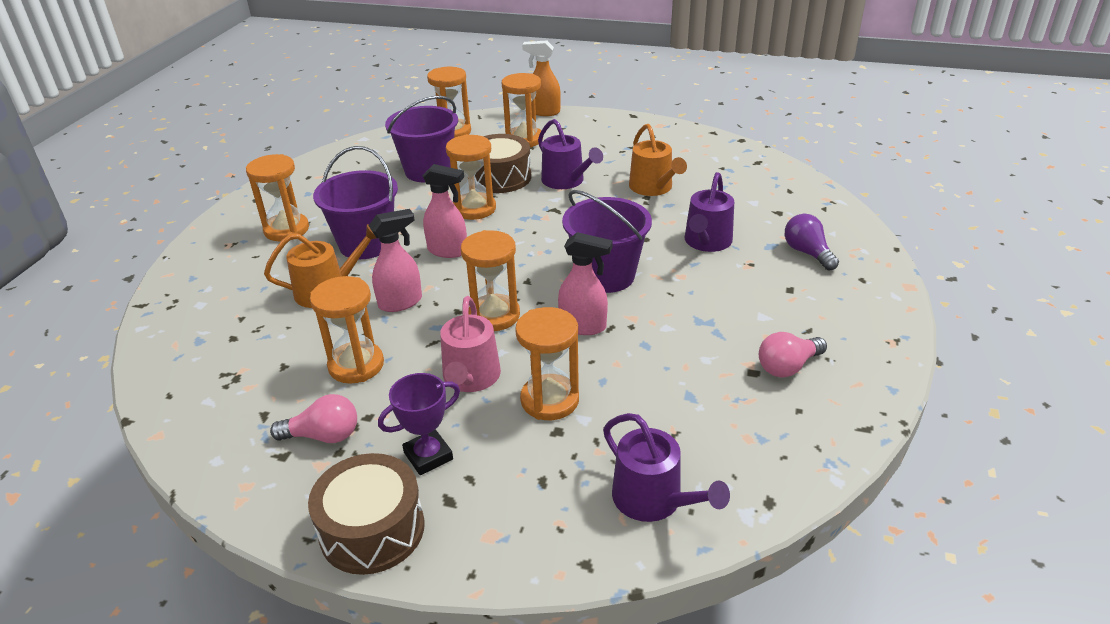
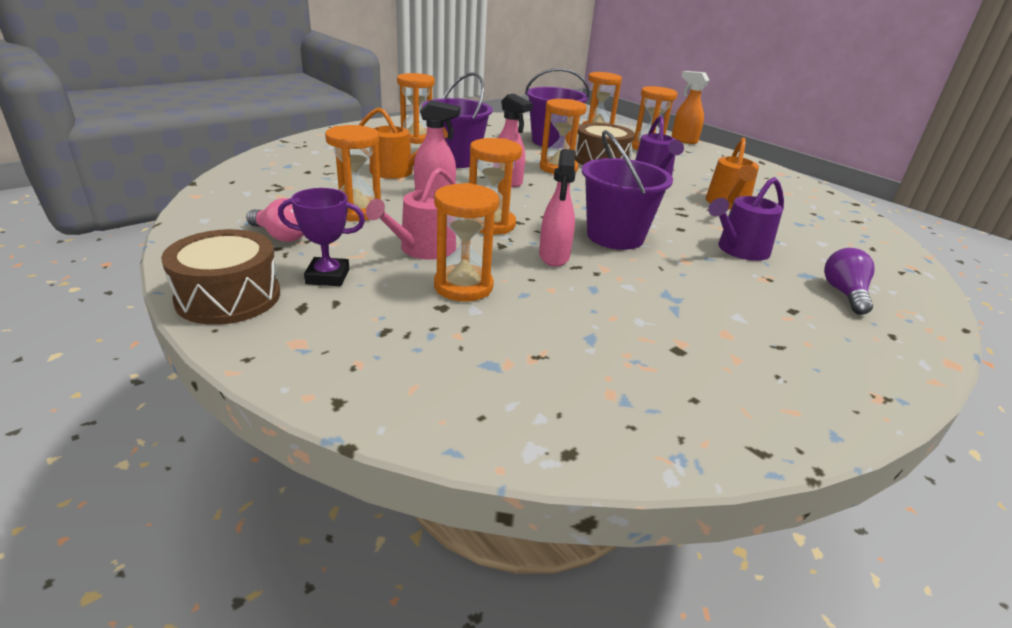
camera: 30 degrees right, 5 degrees down
(583, 326) = (554, 257): pink spray bottle -> pink spray bottle turned 45 degrees clockwise
(653, 500) = (458, 390): purple watering can -> none
(787, 367) = (722, 362): pink light bulb -> none

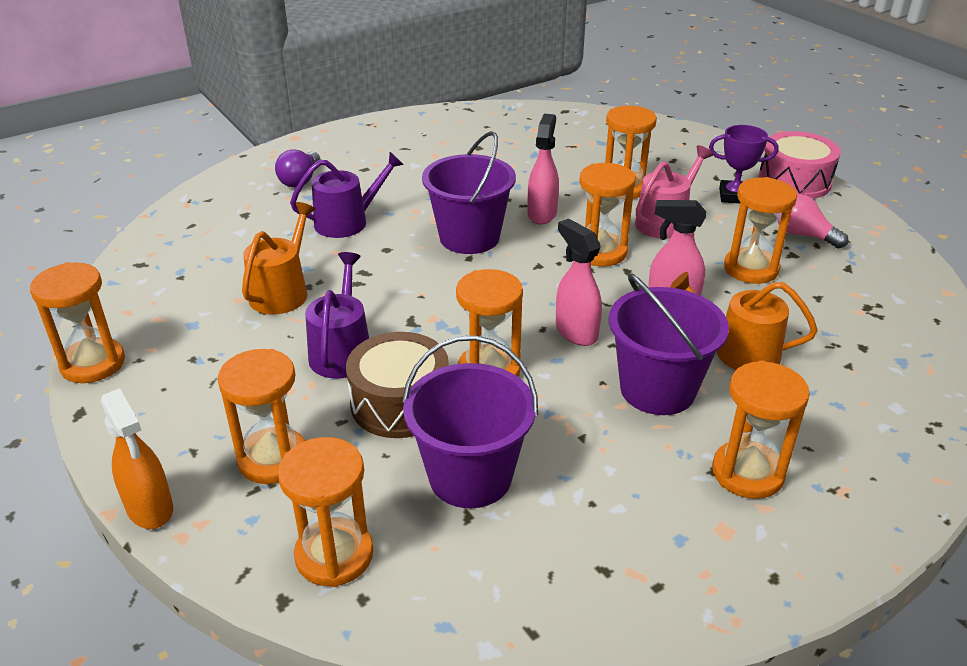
camera: 170 degrees left, 5 degrees up
(228, 297) = (794, 181): brown drum -> pink drum
(788, 176) = (93, 364): none -> orange hourglass

